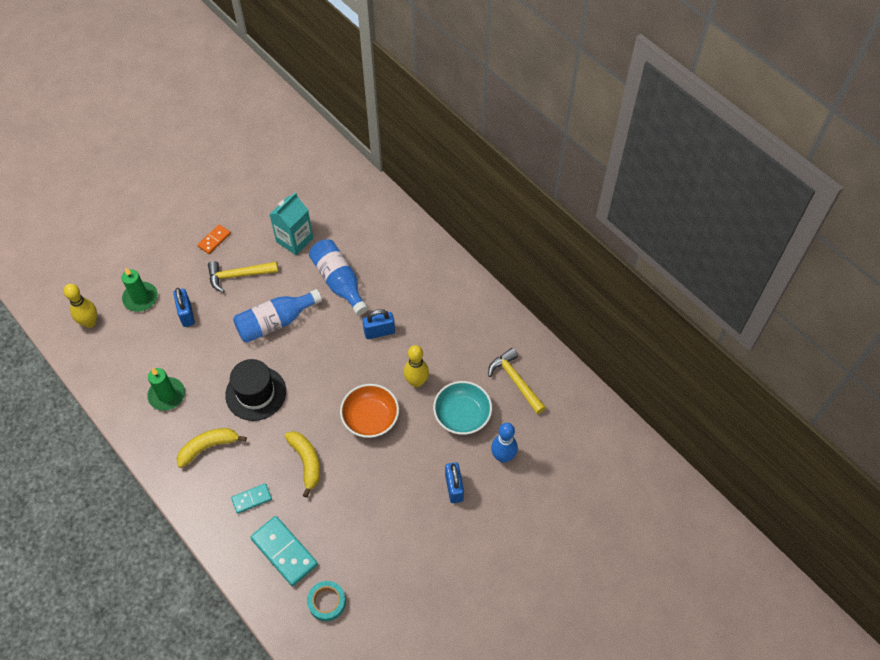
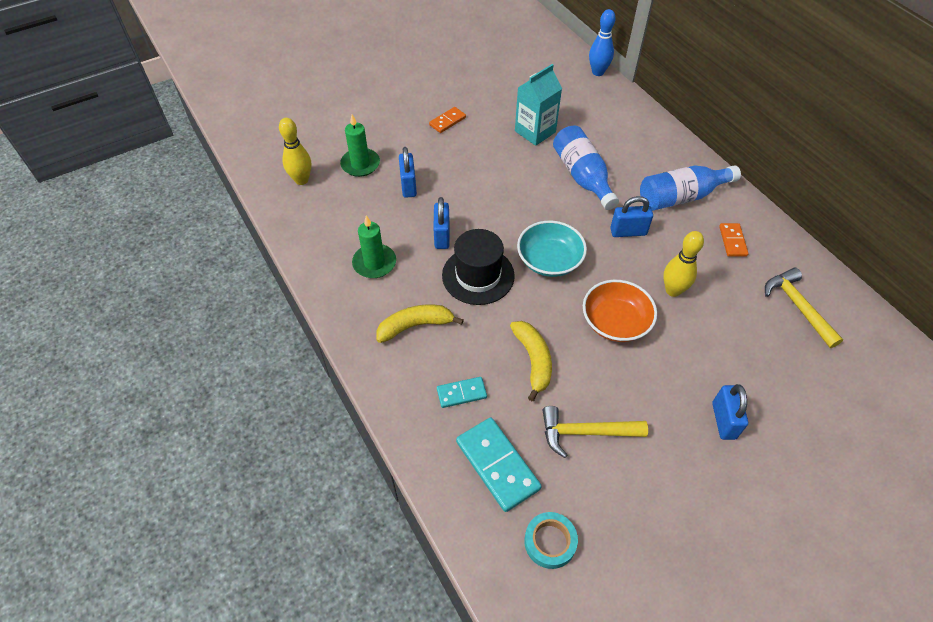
camera: 10 degrees right, 5 degrees down
(221, 360) = (442, 236): none -> blue padlock
(238, 275) = (470, 157): yellow hammer -> yellow hammer (585, 432)
(275, 322) = (507, 206): blue bottle -> blue bottle (681, 197)
(462, 415) = (731, 335): turquoise bowl -> turquoise bowl (549, 260)
(466, 328) = (732, 241): none -> orange domino
(503, 456) = (787, 392): blue bowling pin -> blue bowling pin (598, 72)

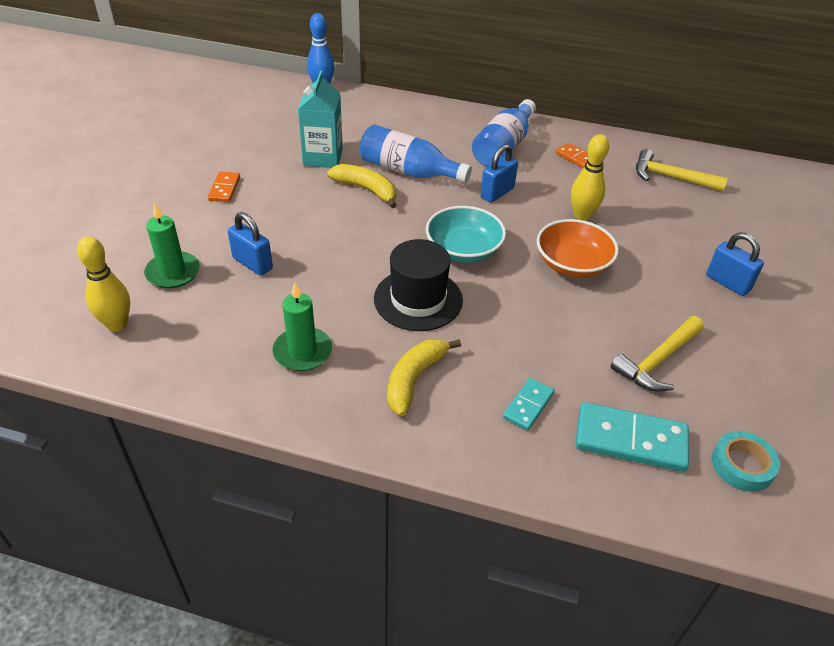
camera: 45 degrees left, 10 degrees down
(442, 236) = (342, 287): blue padlock -> none
(533, 360) = (550, 336): yellow banana -> yellow banana (366, 190)

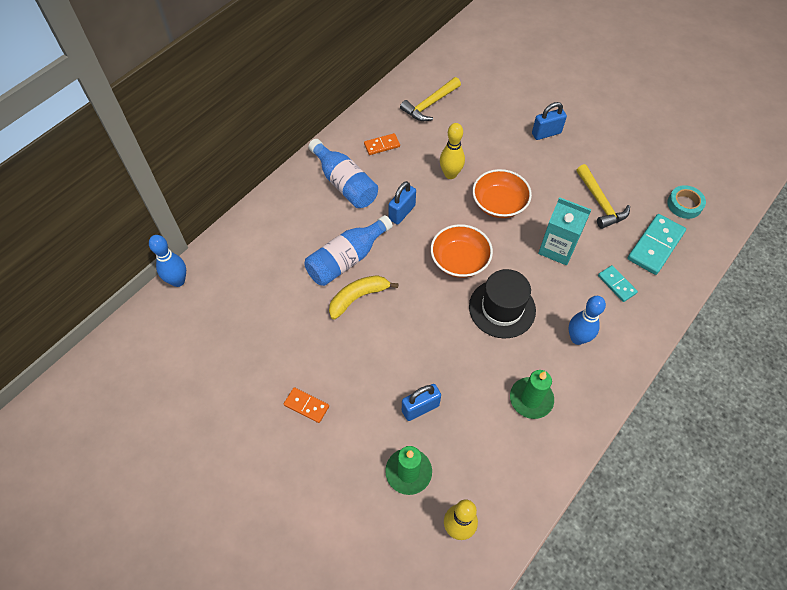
camera: 65 degrees left, 15 degrees up
(323, 157) = (295, 315): turquoise carton -> turquoise carton (557, 248)
(414, 379) = (577, 338): yellow banana -> blue bowling pin
(463, 250) = (459, 260): turquoise bowl -> orange bowl
(497, 193) = (402, 212): blue padlock -> blue padlock turned 60 degrees clockwise

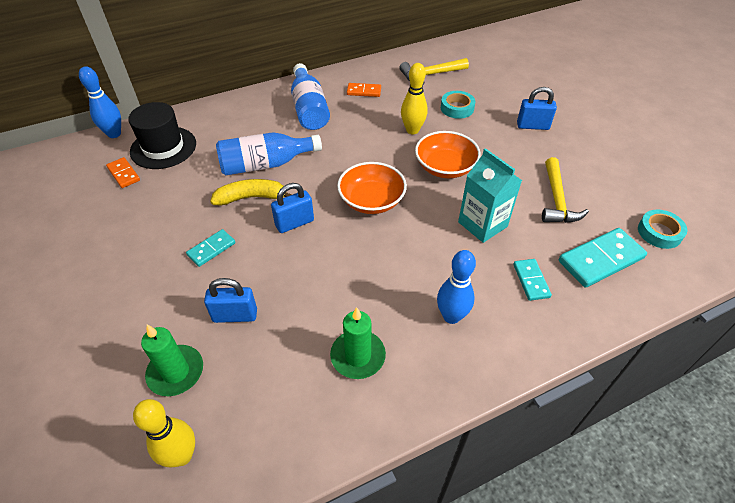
camera: 25 degrees right, 10 degrees down
(306, 405) = (132, 269): orange domino -> orange domino (124, 174)
(359, 360) = (211, 249): none -> turquoise domino
(402, 212) = (344, 145): blue padlock -> blue padlock (294, 223)
(474, 136) = (457, 108): none -> turquoise tape
(502, 308) = (386, 257): black hat -> black hat (163, 147)

